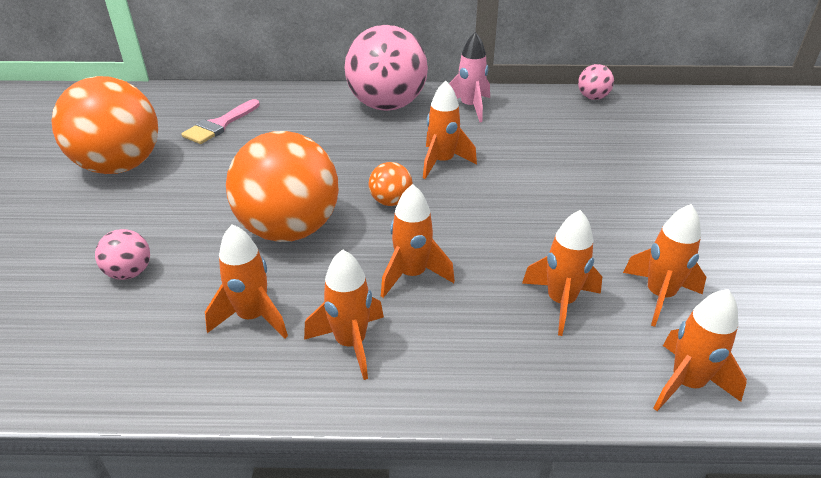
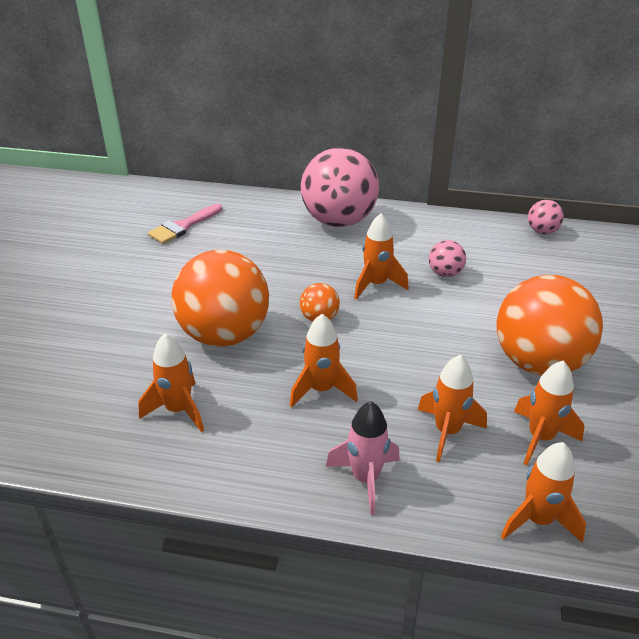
camera: 10 degrees right, 0 degrees up
(120, 166) = (91, 258): orange ball -> orange ball (538, 362)
(130, 273) = (85, 358): pink ball -> pink ball (445, 273)
(350, 343) = (254, 443): orange rocket -> none
(470, 107) = (417, 230): pink rocket -> pink rocket (365, 479)

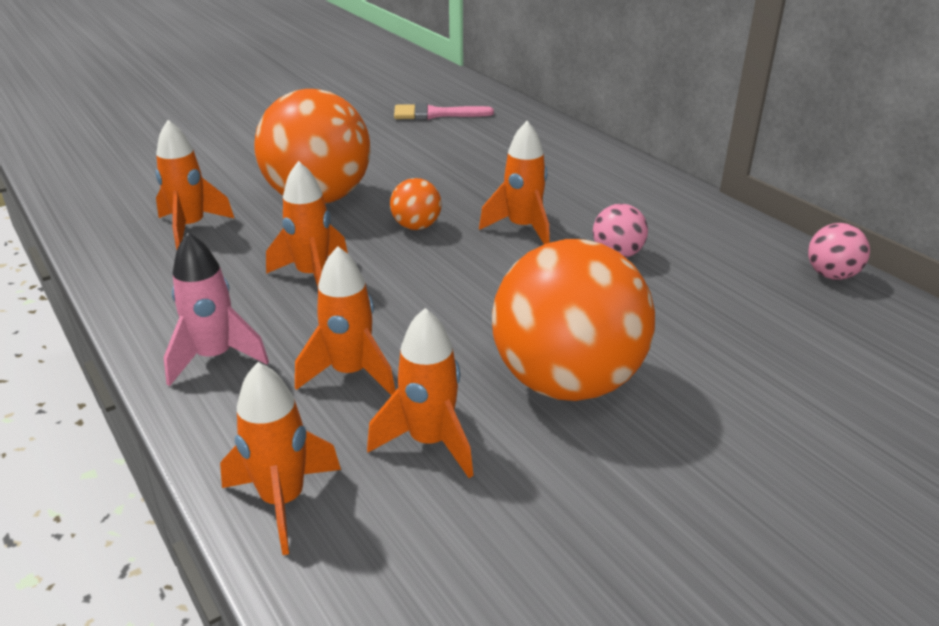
camera: 45 degrees right, 5 degrees down
(339, 221) = (586, 165): pink ball -> none

